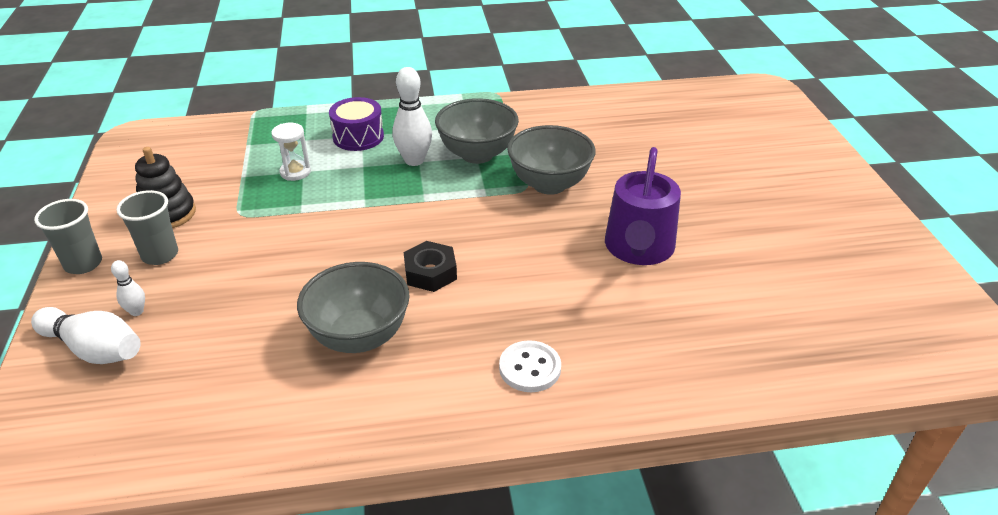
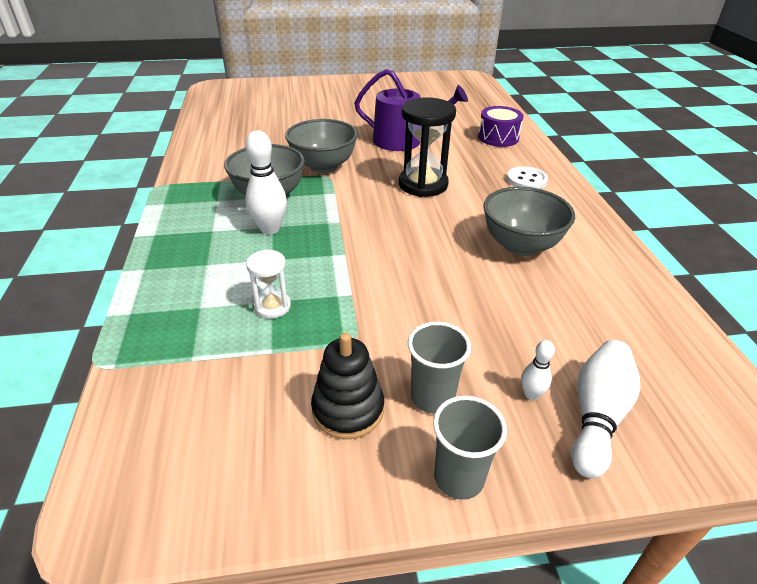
camera: 90 degrees left, 0 degrees up
(358, 137) = (209, 266): purple drum -> purple drum (498, 137)
(430, 272) = (439, 216): black nut -> none
(509, 262) = (423, 184): none -> black hourglass

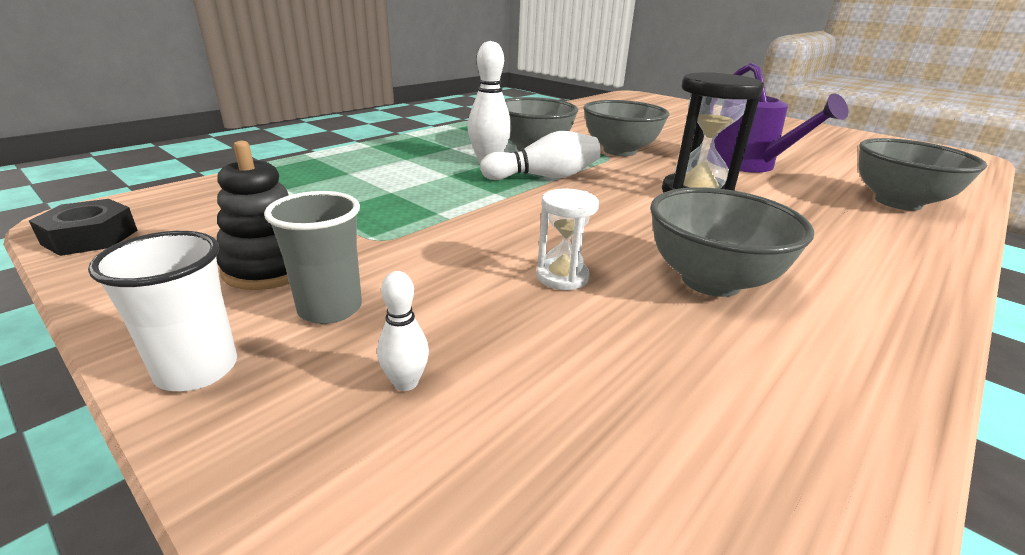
camera: 50 degrees right, 10 degrees down
(169, 513) = (90, 237): none -> black nut
(272, 306) = (383, 194): white hourglass -> white hourglass (562, 277)
(459, 477) = (197, 369): grey cup -> white cup
(498, 137) = (898, 202): purple drum -> grey bowl
(526, 180) = (861, 244): white button -> none
(597, 416) = (417, 470): white bowling pin -> white bowling pin (544, 177)

